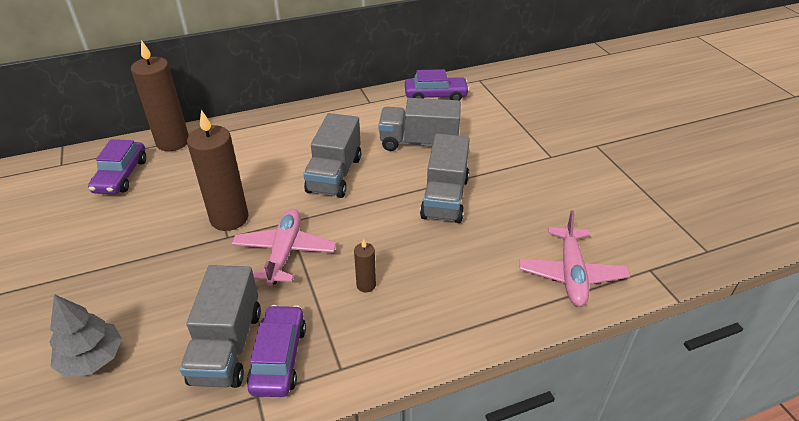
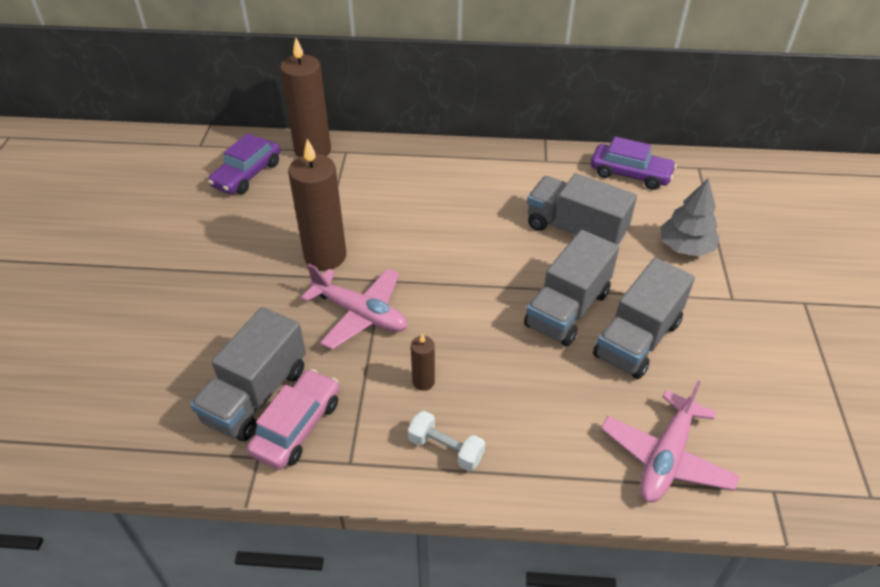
camera: 25 degrees right, 5 degrees up
(92, 358) = (136, 359): grey tree -> grey tree (685, 247)
(279, 358) = (297, 426): purple car -> pink car
(284, 252) = (360, 314): pink plane -> pink plane turned 90 degrees clockwise
(334, 174) = (458, 240): grey truck -> grey truck (637, 339)
(412, 328) = (446, 449): none -> white dumbbell

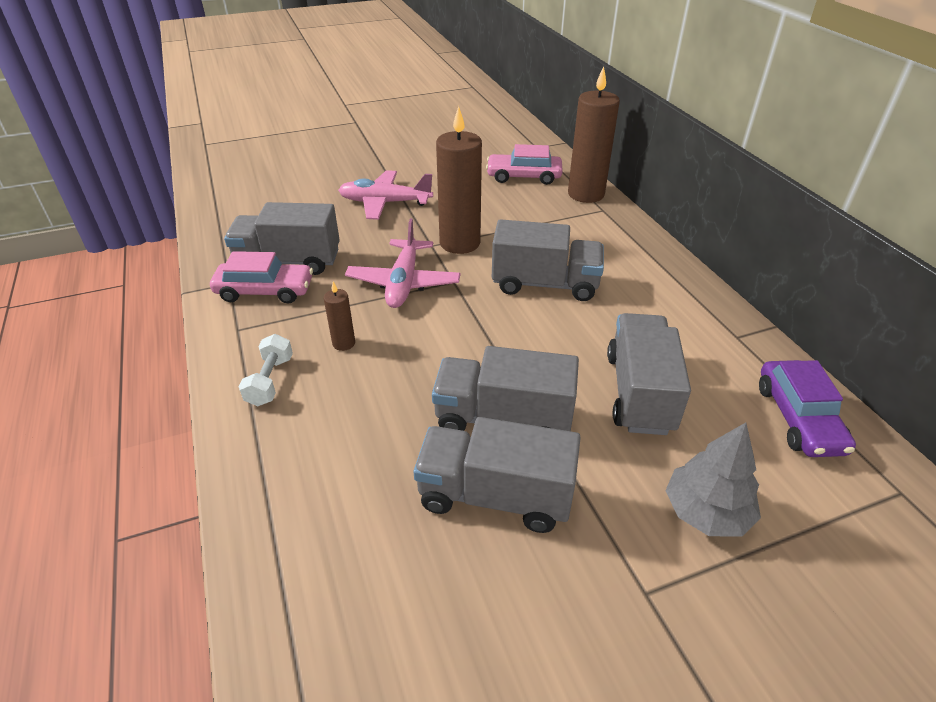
camera: 65 degrees right, 5 degrees down
(247, 174) = (523, 176): purple car -> pink car
(425, 227) = (545, 284): none -> grey truck
(666, 457) = (320, 568): pink plane -> pink plane (385, 203)

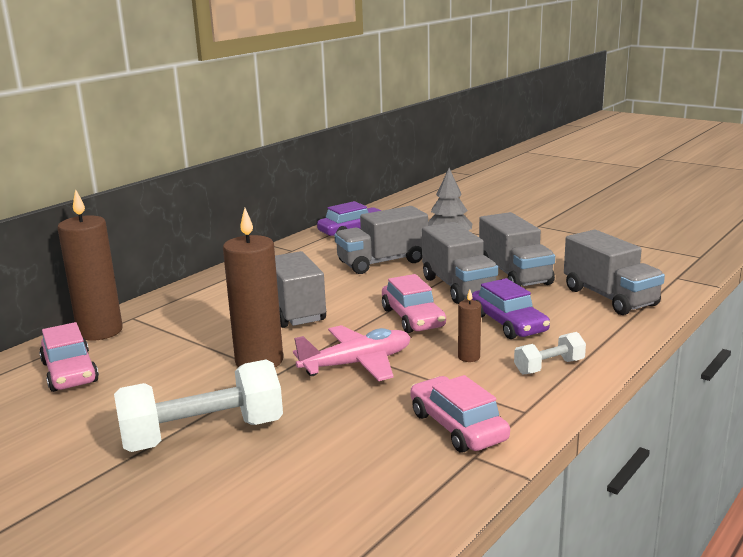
camera: 120 degrees left, 20 degrees down
(288, 261) = (394, 439): grey truck -> grey truck (610, 297)
(373, 405) = (508, 323): none -> purple car
(385, 203) = (203, 435): pink plane -> white dumbbell
(455, 346) = (412, 318): none -> pink car

